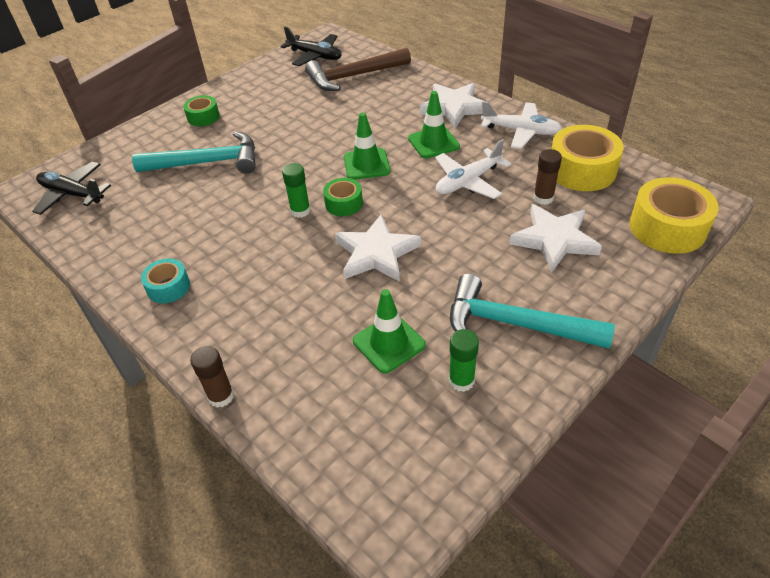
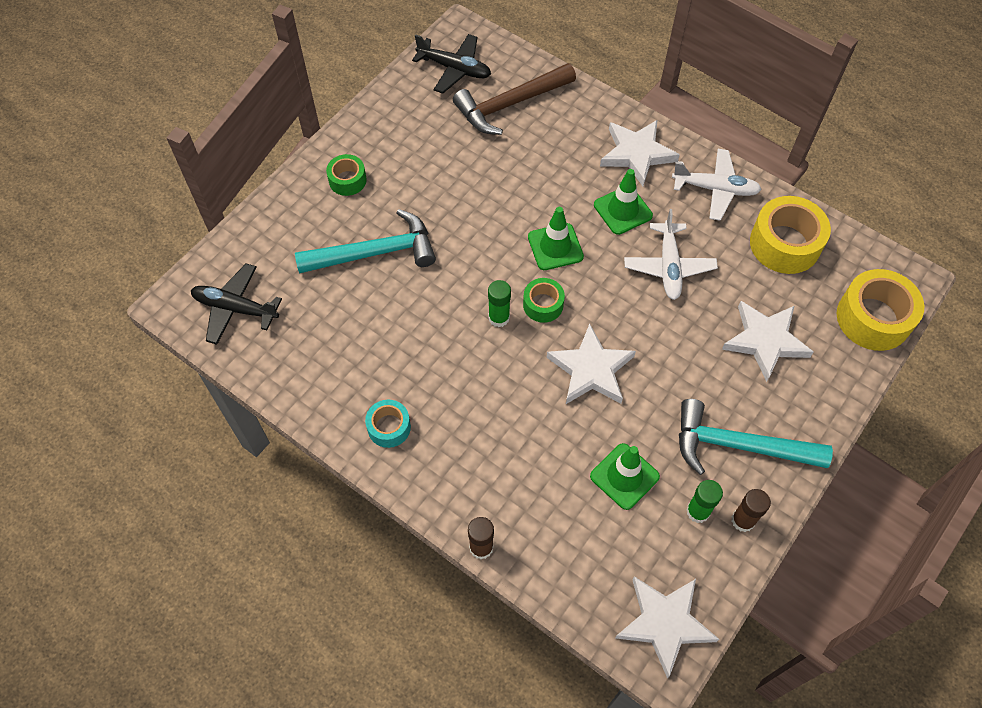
camera: 10 degrees left, 15 degrees up
(402, 490) = (664, 623): none -> white star
(468, 181) = (669, 266): white plane -> white plane turned 45 degrees counterclockwise
(543, 198) = (749, 285): brown glue stick -> brown glue stick (743, 520)

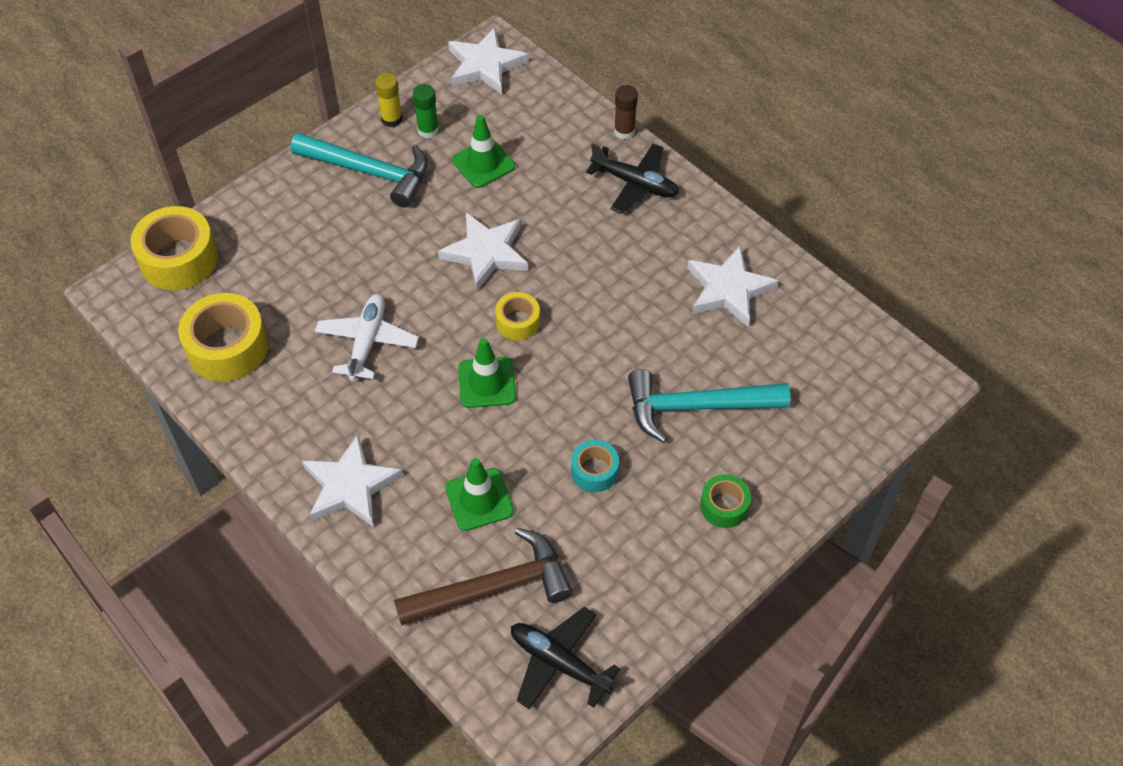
camera: 170 degrees left, 5 degrees down
(235, 308) = (856, 367): black plane -> black plane (635, 183)
(389, 427) = (696, 231): turquoise tape -> turquoise tape (594, 471)
(499, 318) = (568, 315): green glue stick -> none
(543, 305) = (518, 322): green tape -> yellow tape
(622, 210) = (394, 414): green traffic cone -> green traffic cone (479, 499)
(715, 189) = (274, 424): white plane -> none
(743, 520) = (391, 119): brown glue stick -> yellow glue stick
(765, 341) = (300, 254): white star -> white star (728, 289)

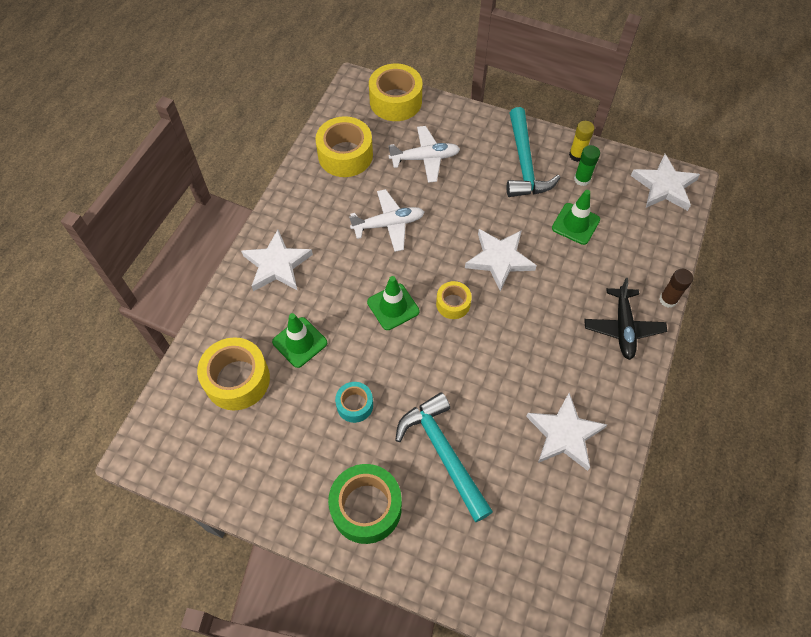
camera: 65 degrees right, 5 degrees up
(293, 265) = (425, 158): none -> white plane
(493, 587) = (237, 379): brown hammer -> yellow tape
(559, 663) = (196, 445): black plane -> none
(724, 506) = (366, 507): green tape -> green tape, size x1.80

